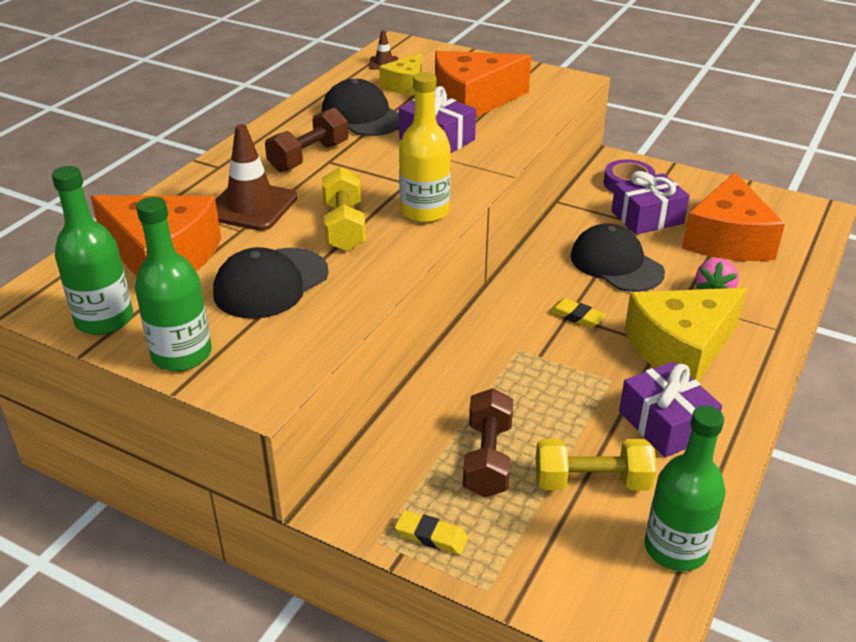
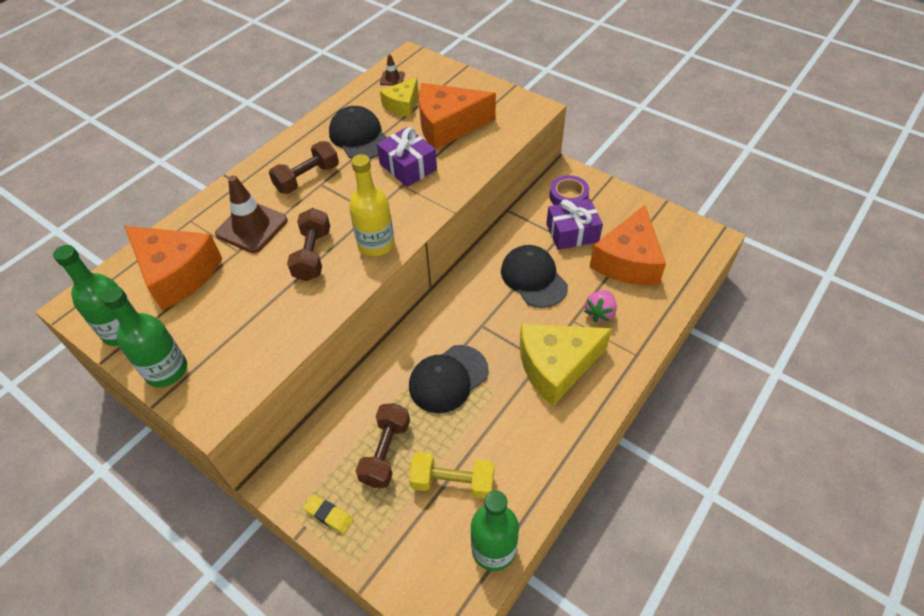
camera: 10 degrees right, 15 degrees up
(271, 283) = (245, 307): black cap -> black cap (448, 379)
(344, 227) = (312, 255): yellow dumbbell -> brown dumbbell
(576, 316) = (488, 327): yellow eraser -> none
(665, 424) = (522, 436): purple gift -> none

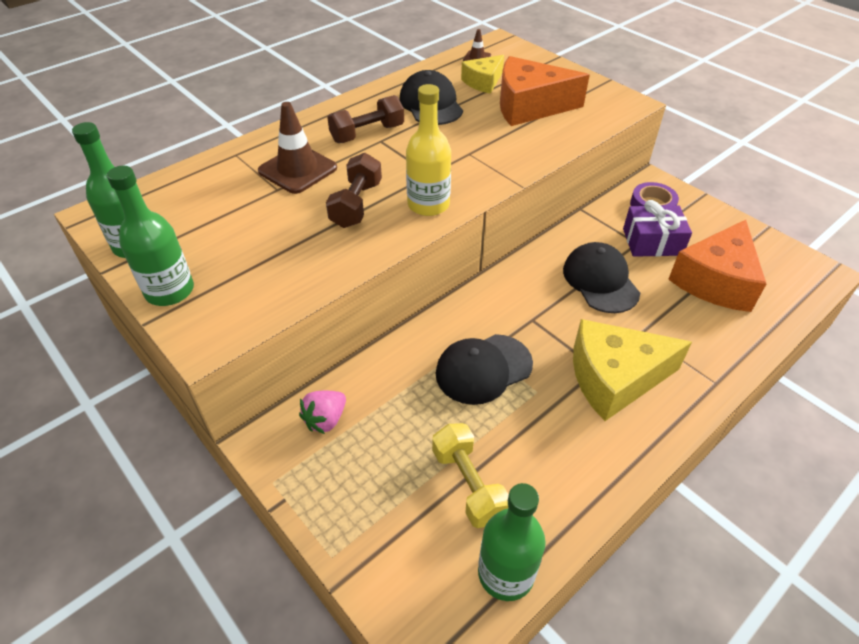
camera: 10 degrees right, 5 degrees down
(177, 274) = (208, 201): orange cheese -> none
(328, 515) = (314, 492): yellow eraser -> none
(386, 452) = (395, 435): brown dumbbell -> none
(408, 167) = (478, 138): purple gift -> none
(453, 482) = (468, 484): yellow dumbbell -> yellow dumbbell turned 45 degrees clockwise
(599, 312) = (675, 329): pink strawberry -> pink strawberry (325, 420)

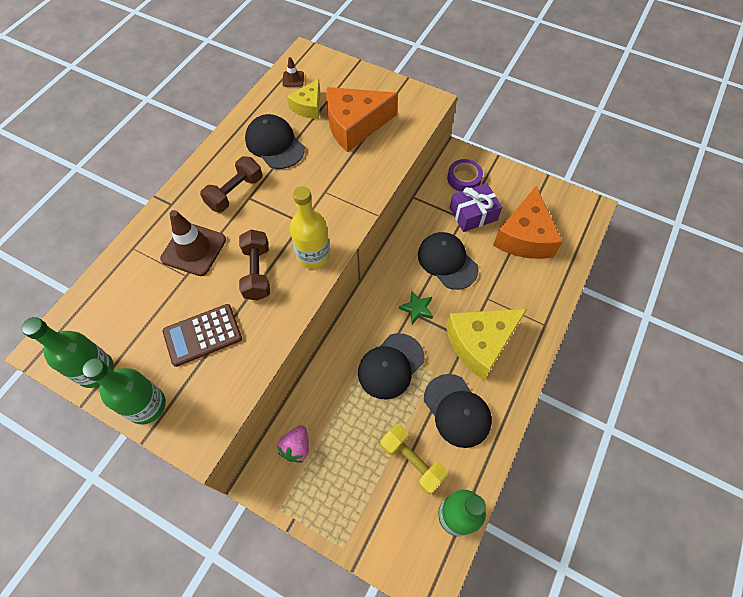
camera: 20 degrees left, 15 degrees up
(266, 244) = (202, 335): none -> brown calculator
(541, 318) = (417, 309): none -> green star
(554, 445) = (457, 410): none -> black cap

